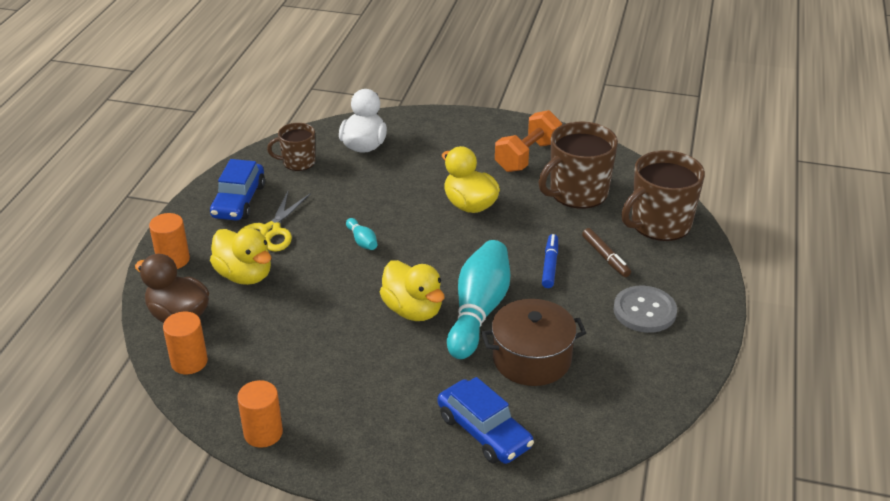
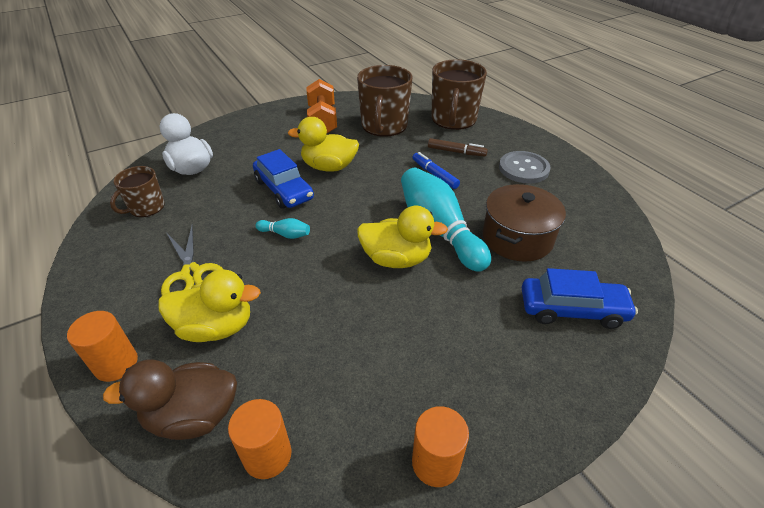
camera: 45 degrees left, 5 degrees up
(239, 201) = (125, 267): blue car -> blue car (284, 190)

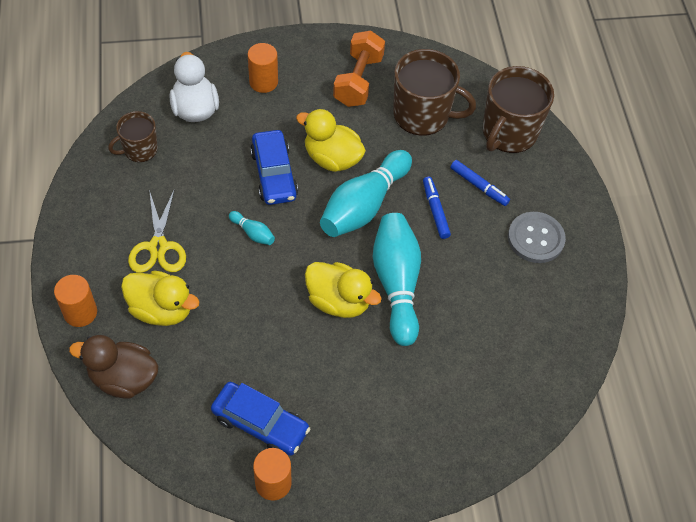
camera: 20 degrees right, 15 degrees up
(267, 455) = (163, 428): orange cylinder -> orange cylinder (263, 82)
(374, 188) = (364, 205): none -> turquoise bowling pin
(384, 126) = (423, 114): brown mug -> brown mug turned 105 degrees counterclockwise
(456, 152) = (479, 186): brown marker -> blue marker
(517, 238) = (465, 323): brown pot -> none
(572, 309) = (459, 414): blue car -> blue car (260, 424)

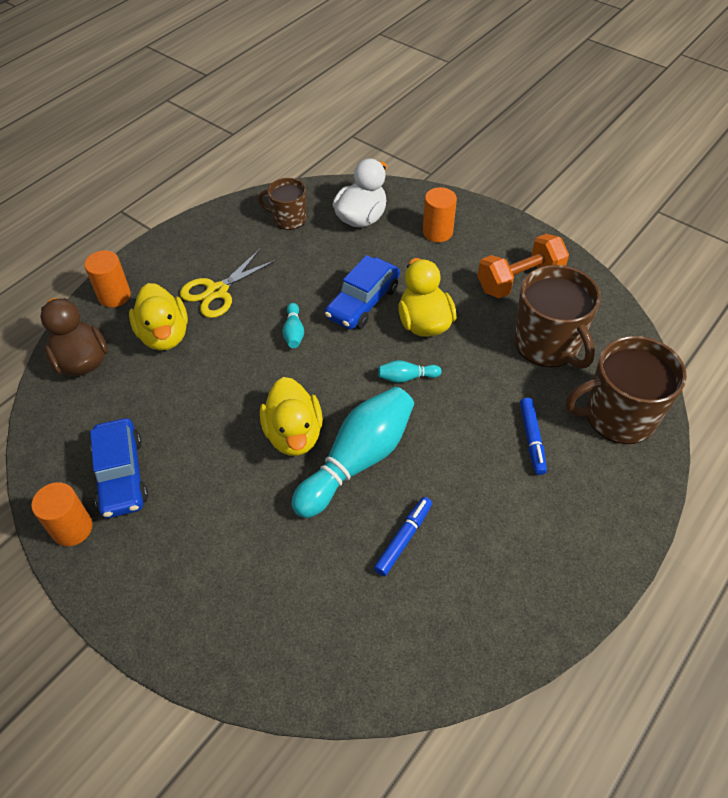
camera: 50 degrees right, 5 degrees down
(364, 205) = (406, 377): turquoise bowling pin -> turquoise bowling pin, size x0.43
(435, 210) = (465, 428): blue marker -> blue marker (403, 539)
(535, 238) = (536, 528): grey button -> none

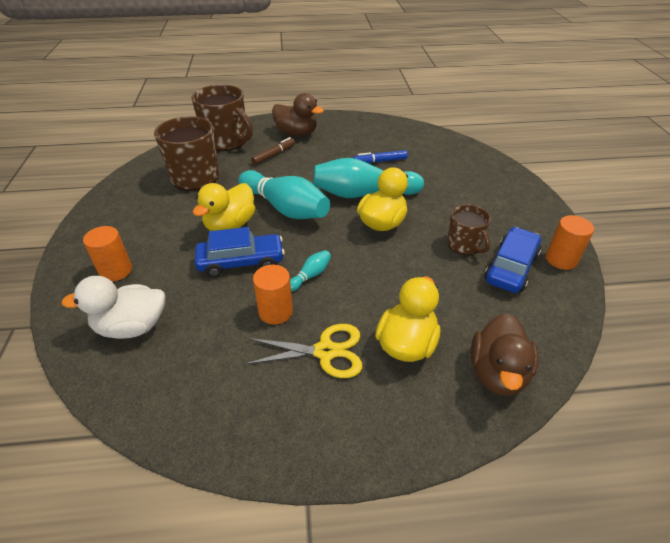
camera: 135 degrees left, 10 degrees down
(114, 296) = (421, 425): orange cylinder -> orange cylinder (275, 311)
(288, 219) = (178, 379): brown mug -> brown mug (464, 245)
(406, 377) = (285, 208): turquoise bowling pin -> turquoise bowling pin, size x2.34
(519, 280) = (143, 209): orange dumbbell -> none
(531, 439) = (274, 155): blue marker -> brown marker
(573, 504) = (297, 133): none -> brown duck

